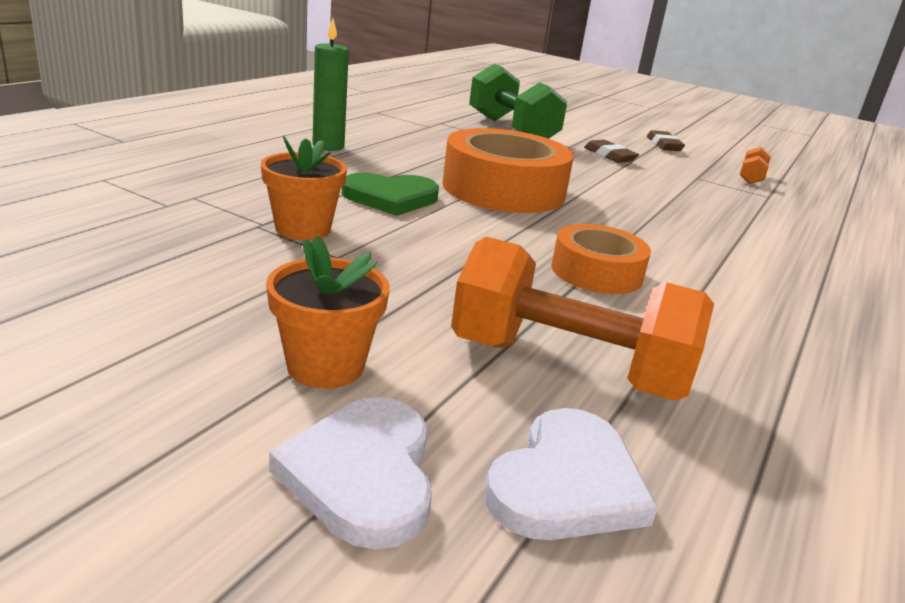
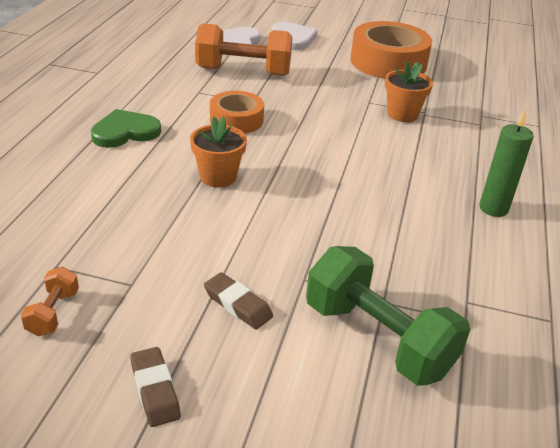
camera: 165 degrees right, 10 degrees up
(325, 366) = (327, 59): orange flower pot -> orange flower pot (218, 177)
(391, 198) = (386, 153): green heart -> green heart (125, 132)
(503, 189) = (321, 188): orange tape -> orange tape (388, 62)

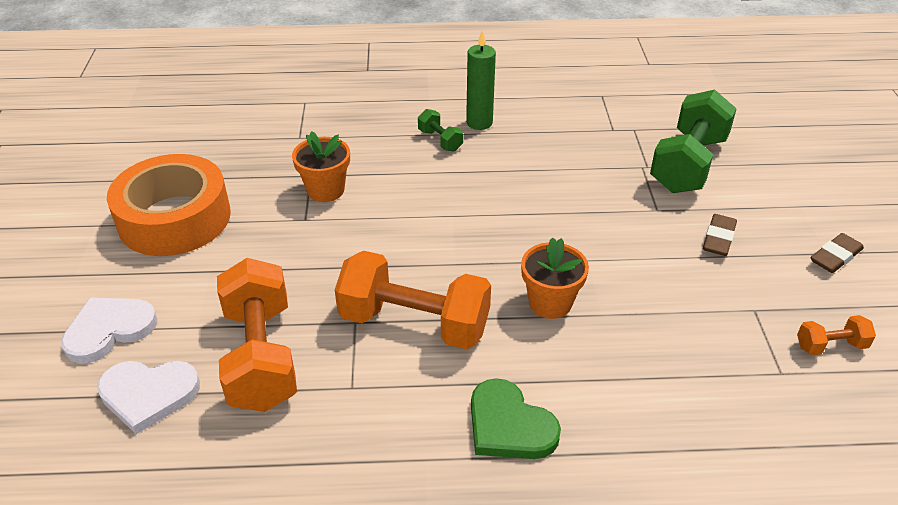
camera: 105 degrees left, 5 degrees up
(236, 120) = (414, 323): orange tape -> orange dumbbell
(464, 179) = (440, 140): none -> green dumbbell

